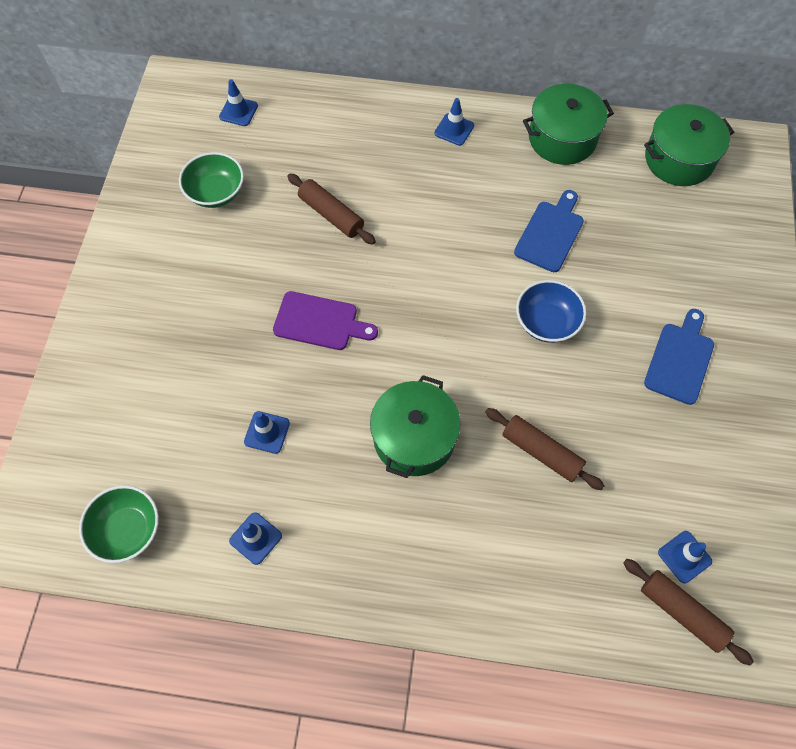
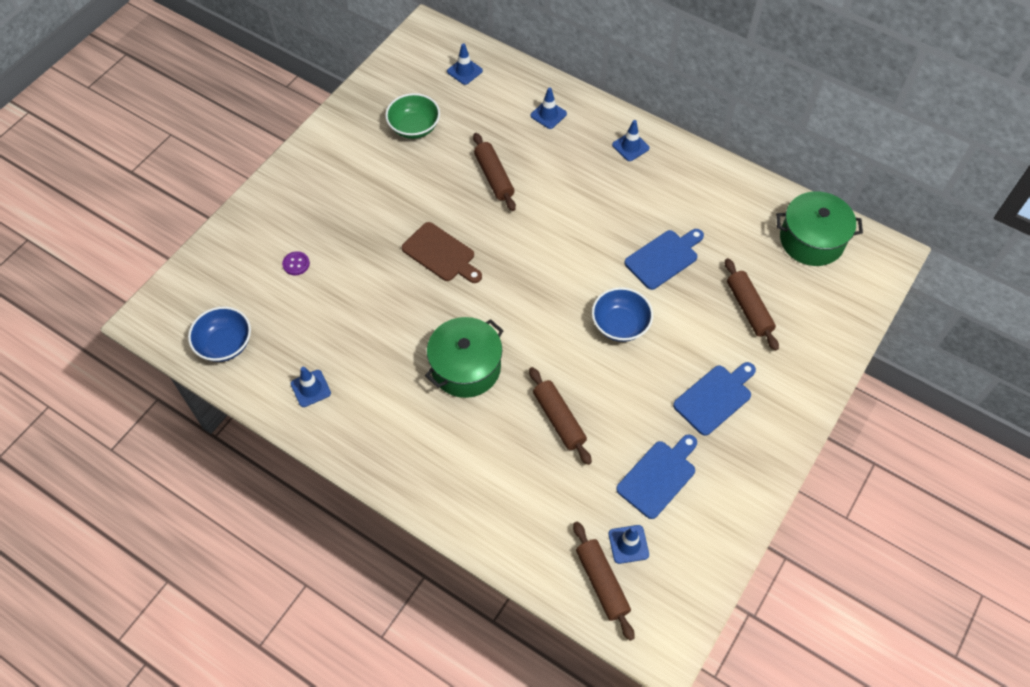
camera: 25 degrees right, 5 degrees down
(127, 530) = (225, 344): green bowl -> blue bowl
(163, 399) = (296, 264): none -> purple button
(267, 432) = (358, 318): blue traffic cone -> blue traffic cone (548, 115)
(320, 322) = (441, 254): purple cutting board -> brown cutting board
(562, 138) = (718, 186): green pot -> none
(660, 253) = (748, 308): none -> brown rolling pin
(673, 468) = (658, 476): none -> blue cutting board

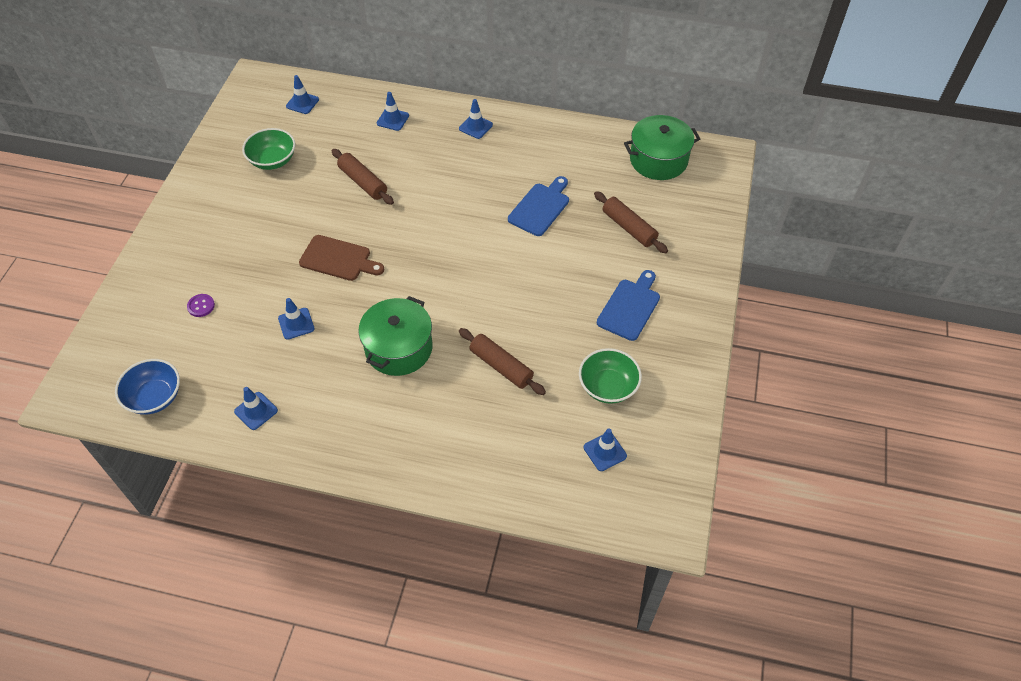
camera: 20 degrees left, 5 degrees down
(377, 310) = (296, 323): none -> blue traffic cone
(602, 582) = (594, 492): brown rolling pin -> none
(620, 324) = (524, 272): blue bowl -> none
(658, 476) = (608, 386): blue cutting board -> green bowl

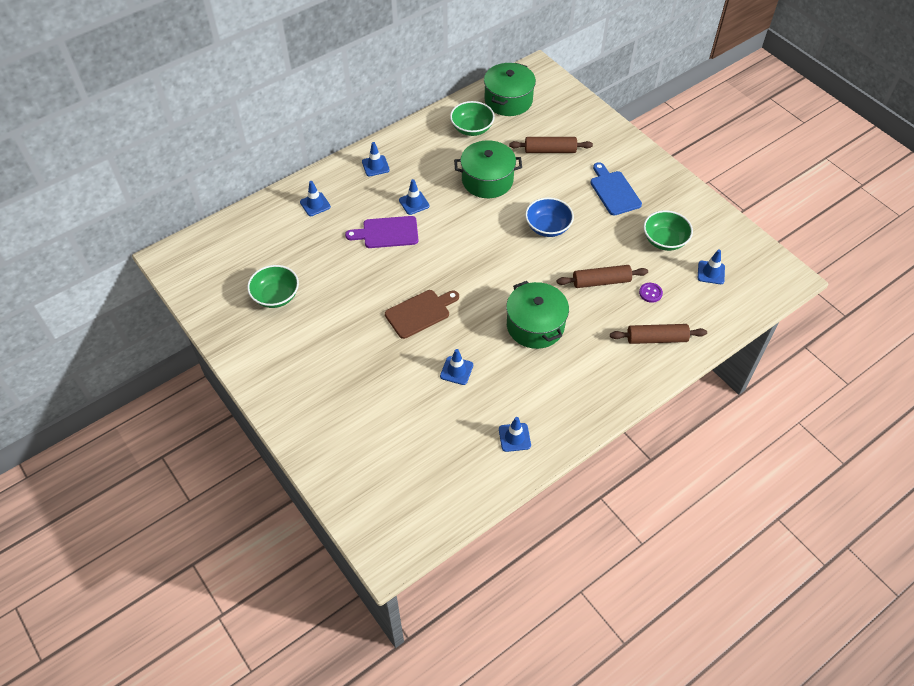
camera: 50 degrees left, 0 degrees up
(155, 397) = (443, 494): blue bowl -> blue bowl (548, 227)
(201, 306) = (381, 420): purple button -> purple button (650, 293)
(302, 103) = (234, 245): blue traffic cone -> blue traffic cone (414, 203)
(363, 182) = (359, 257): brown rolling pin -> brown rolling pin (656, 339)
(407, 182) = (387, 233): none -> purple cutting board
(540, 207) = (487, 180): blue cutting board -> green pot
(592, 158) = (472, 128): none -> green bowl

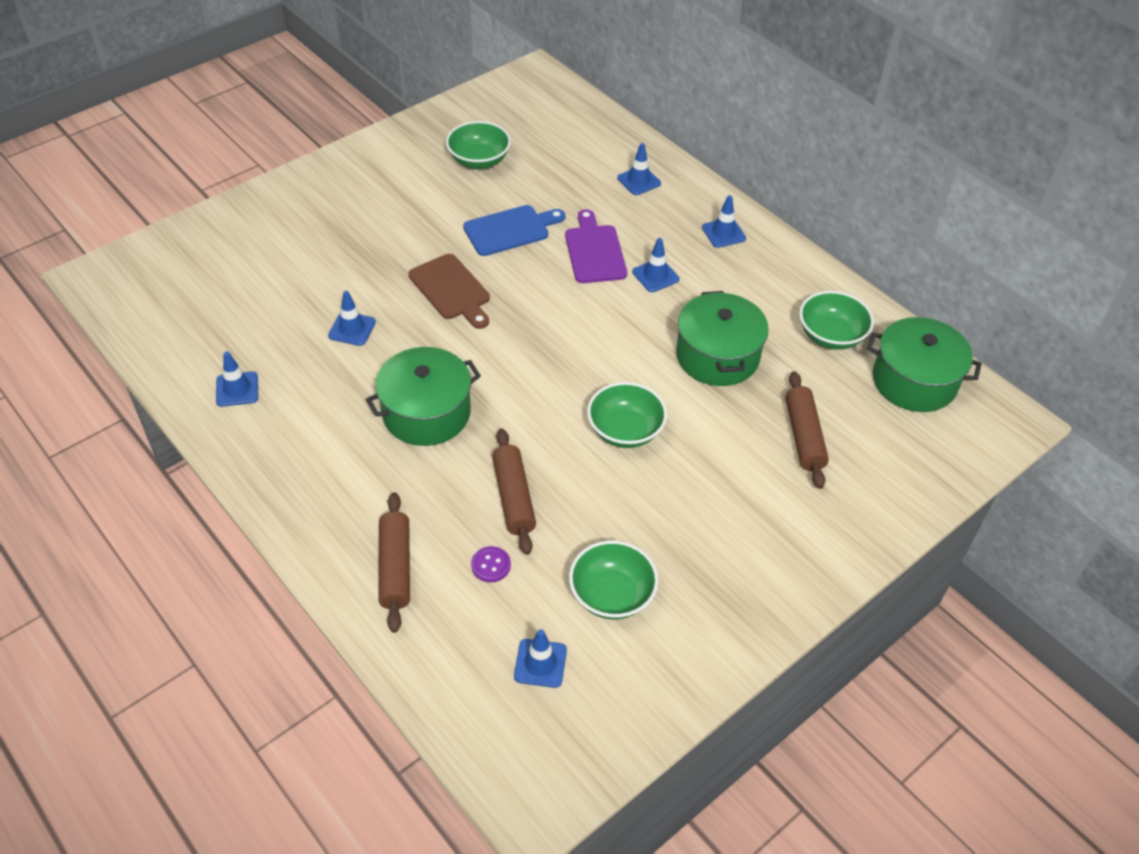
camera: 85 degrees right, 5 degrees down
(548, 227) = (625, 430): blue bowl -> green bowl
(613, 191) = (721, 524): blue cutting board -> blue cutting board (510, 230)

